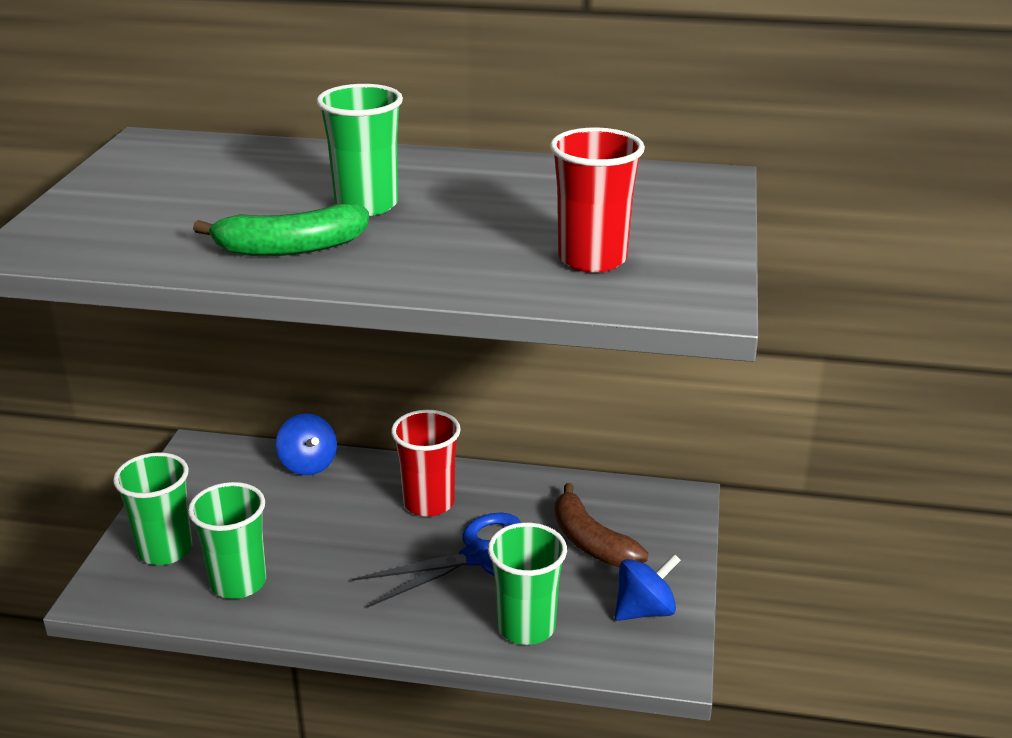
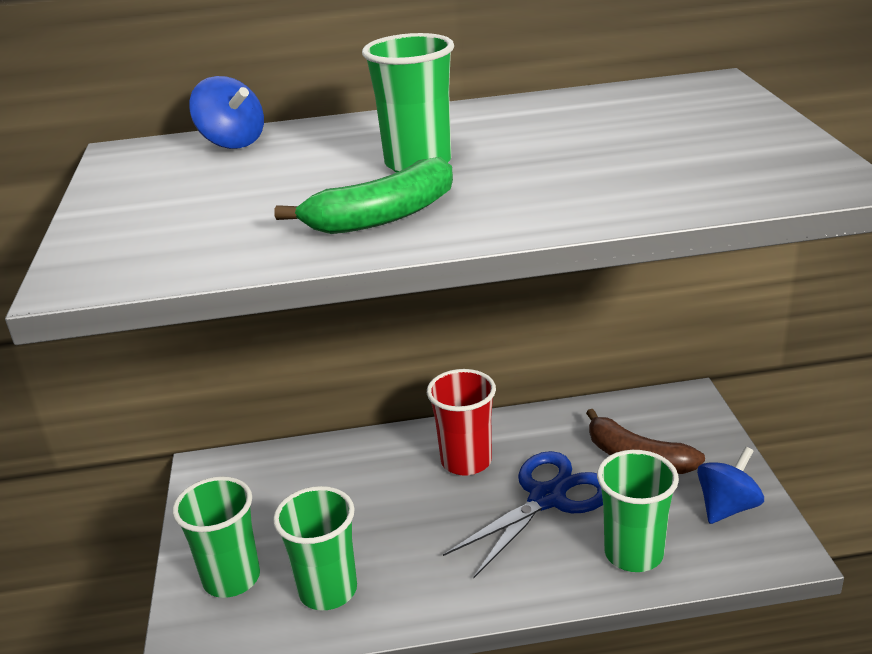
camera: 15 degrees left, 0 degrees up
(308, 464) = (327, 455): blue spinning top -> blue spinning top (232, 142)
(592, 259) = (691, 166): red cup -> none

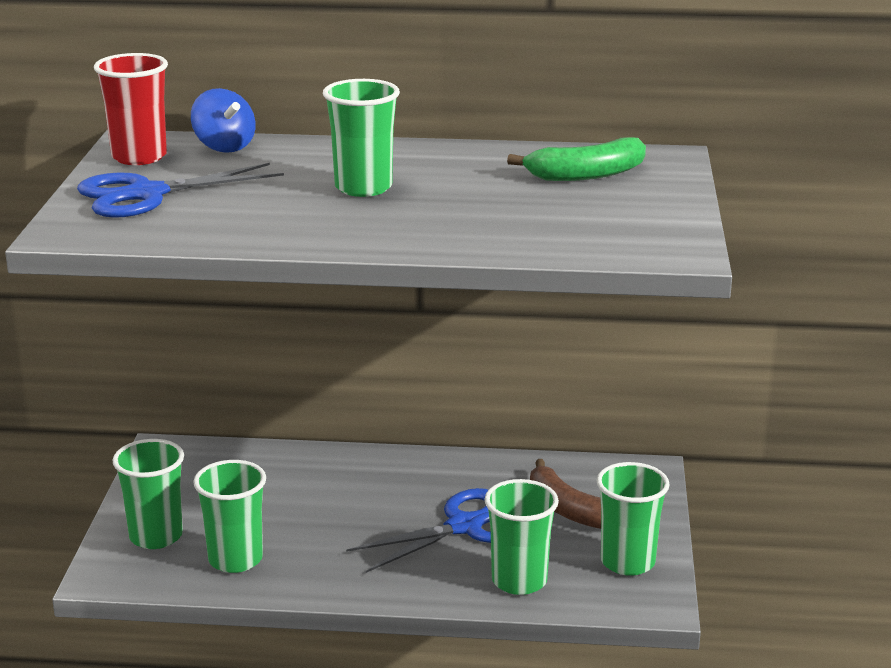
camera: 10 degrees right, 5 degrees down
(166, 211) = (147, 194): none -> blue scissors
(382, 216) = (308, 224): green banana -> green banana (586, 175)
(466, 461) = (405, 485): red cup -> red cup (139, 157)
(727, 507) = (627, 562): blue spinning top -> green cup

